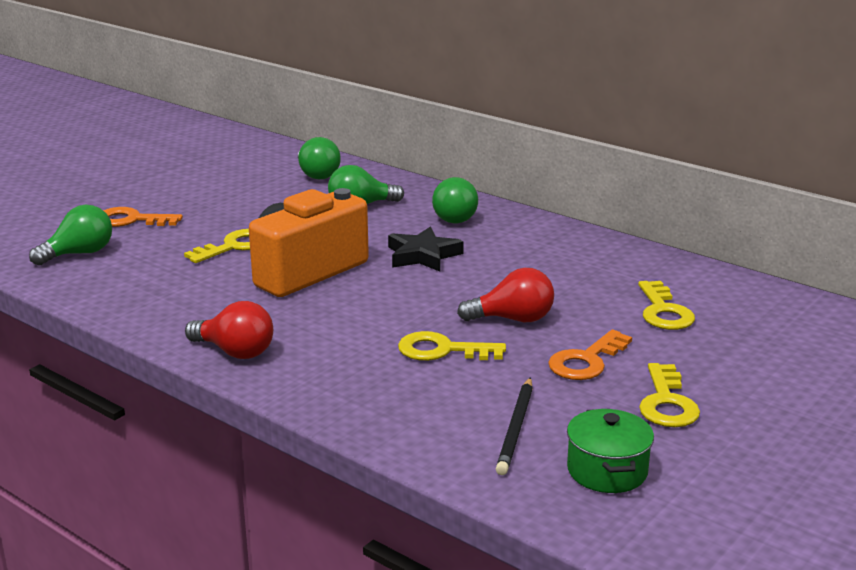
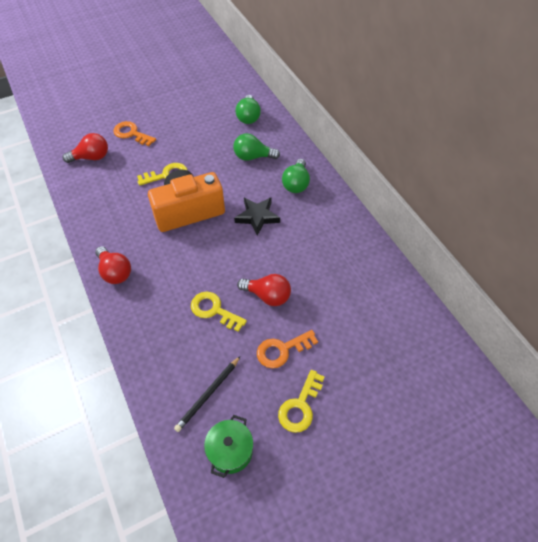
camera: 25 degrees right, 30 degrees up
(79, 254) = (91, 157): green light bulb -> red light bulb
(663, 311) = (356, 320): yellow key -> none

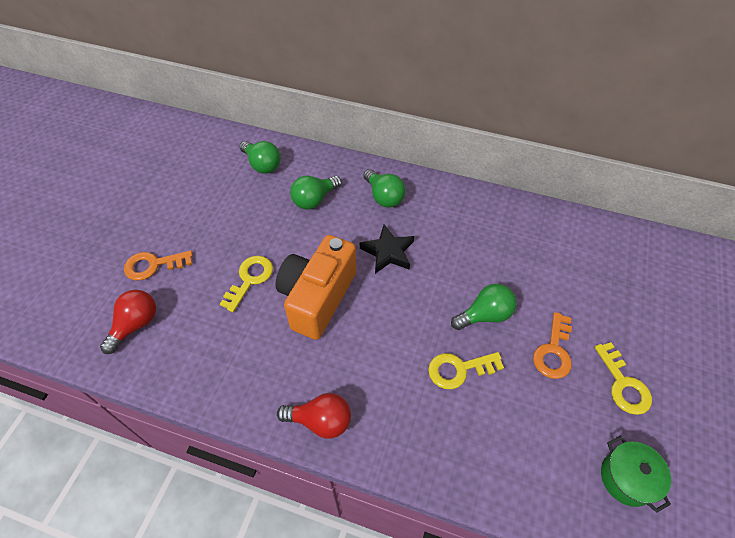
camera: 45 degrees left, 0 degrees up
(208, 394) = (550, 449): black pencil -> none
(268, 296) = (485, 315): red light bulb -> green light bulb

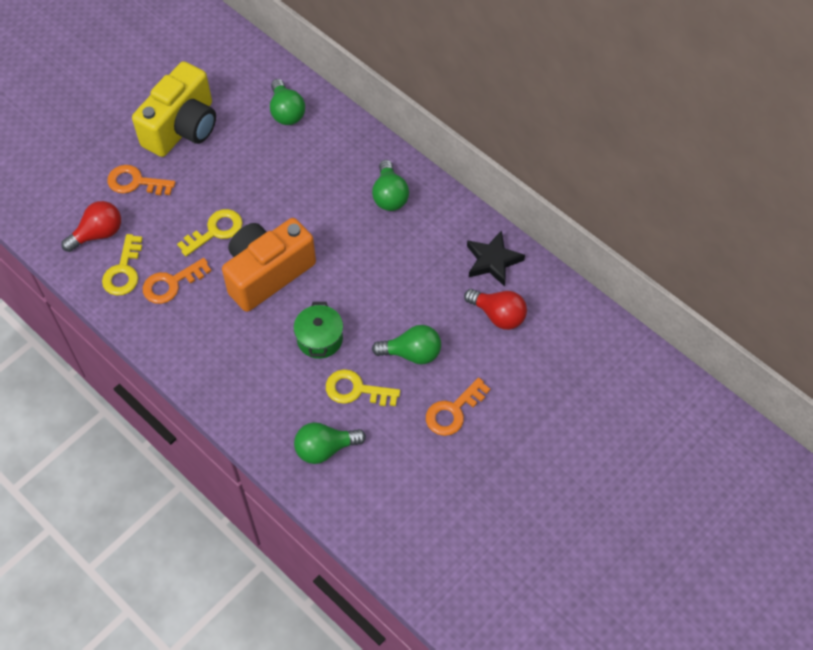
camera: 25 degrees right, 5 degrees up
(177, 206) = (182, 128): none -> yellow camera
(231, 343) = (171, 284): none -> orange key
(314, 199) = (318, 172): green light bulb -> green light bulb (325, 448)
(320, 421) = (213, 380): red light bulb -> red light bulb (498, 315)
(388, 252) = (358, 256): black star -> black star (492, 261)
(623, 384) = (496, 465): yellow key -> yellow key (124, 271)
(627, 478) = (440, 535): green pot -> green pot (320, 339)

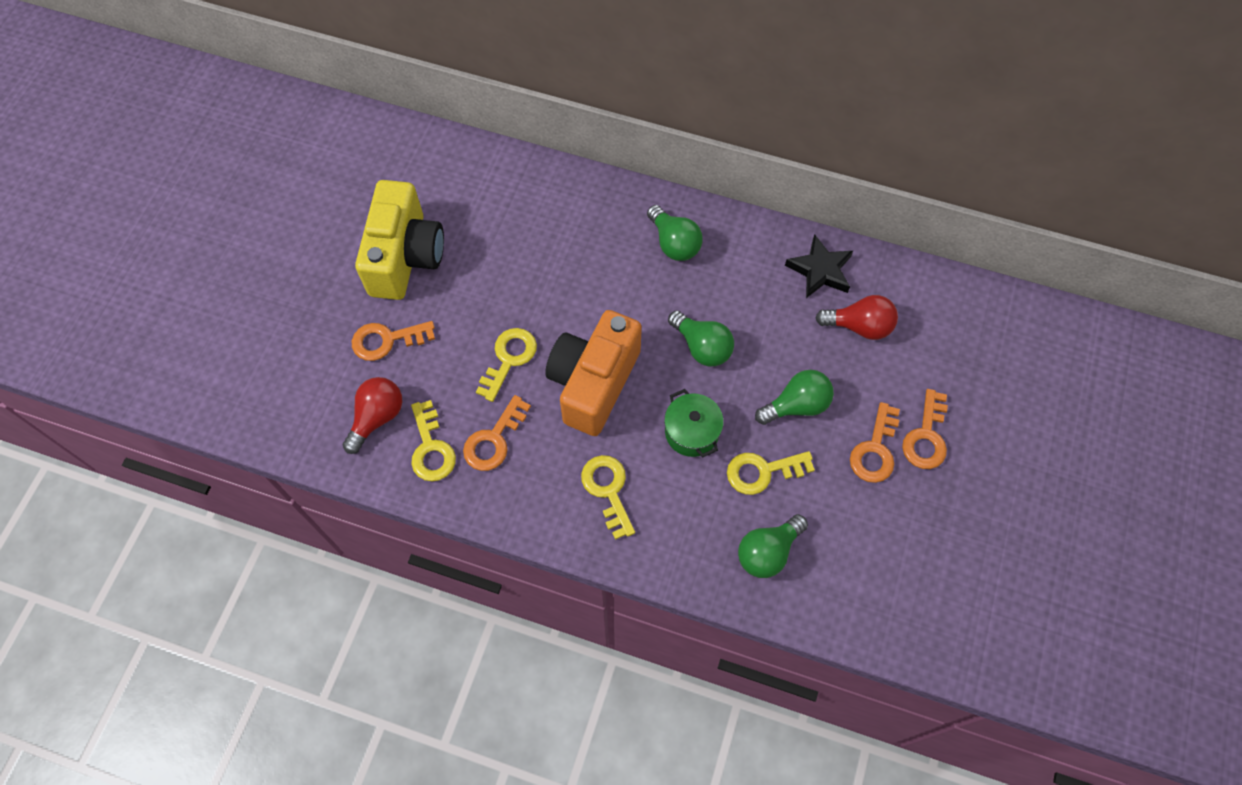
camera: 25 degrees left, 5 degrees up
(233, 354) = (608, 490): none -> yellow key
(286, 112) = (511, 195): green light bulb -> green light bulb (702, 347)
(500, 418) = (926, 436): none -> orange key

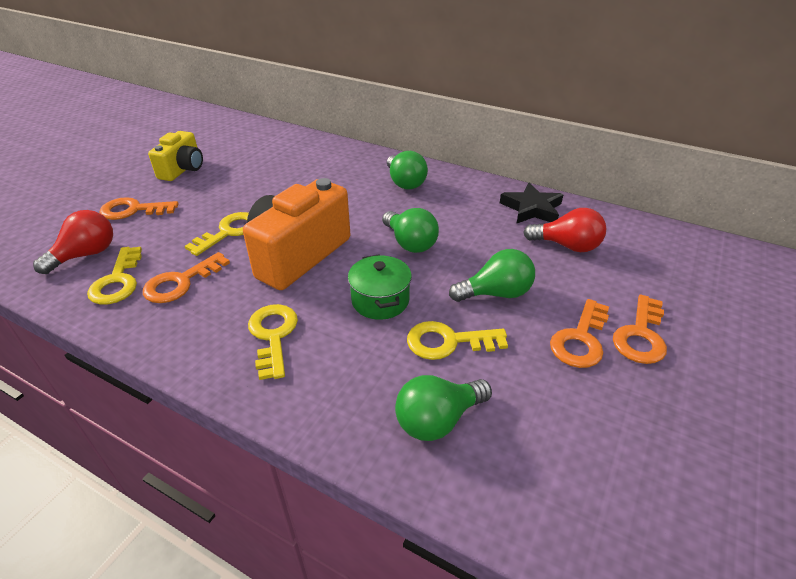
camera: 10 degrees right, 25 degrees down
(405, 257) = (183, 169): yellow camera -> yellow camera, size x0.60

